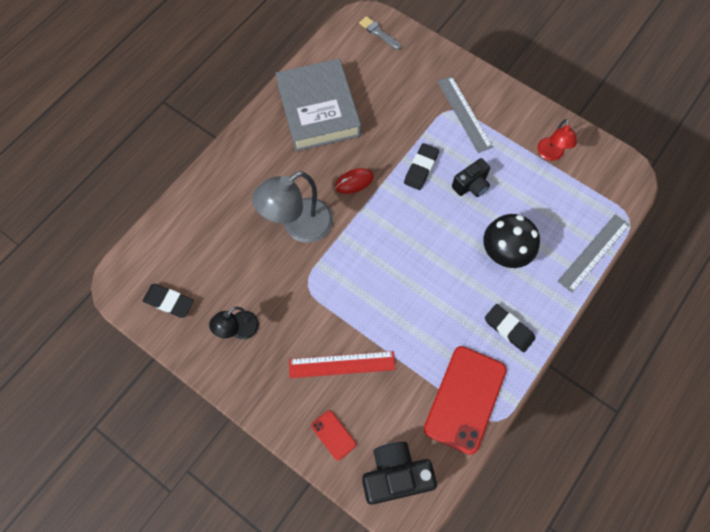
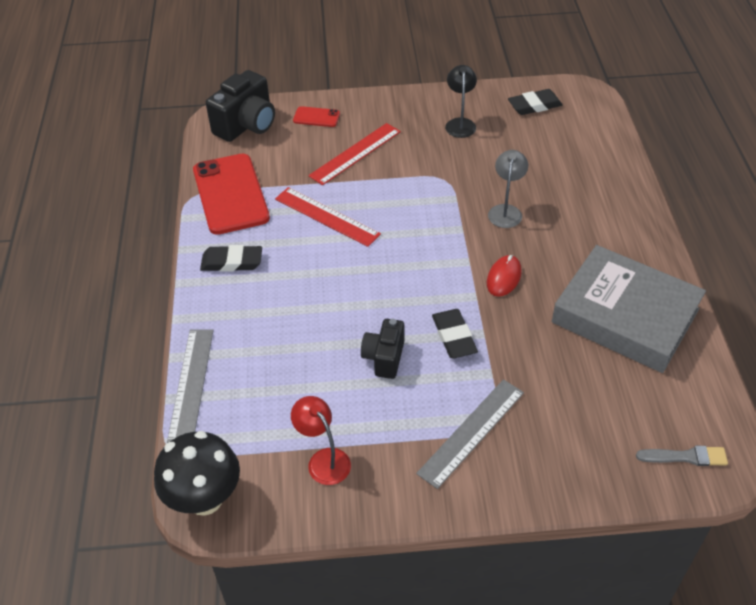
camera: 140 degrees right, 20 degrees down
(299, 226) = (506, 211): grey lamp -> grey lamp, size x0.56
(415, 318) = (326, 216): none -> red ruler
(464, 114) = (471, 432): grey ruler -> grey ruler turned 75 degrees counterclockwise
(504, 254) = (289, 318): black mushroom -> black mushroom (205, 499)

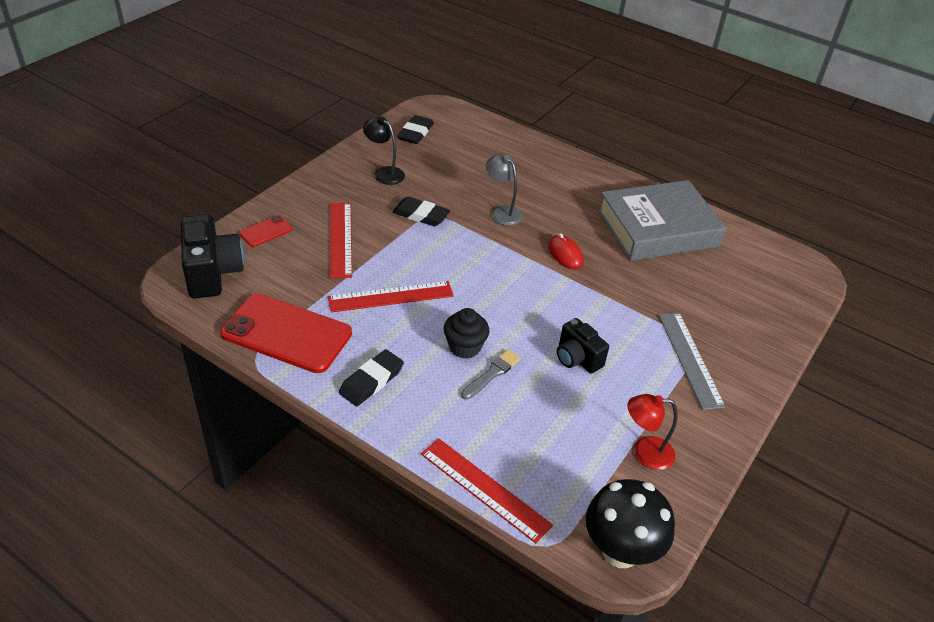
camera: 55 degrees left, 5 degrees down
(191, 384) = (485, 489): grey ruler -> red ruler
(320, 287) = (464, 347): none -> black cupcake
(454, 336) = (594, 312): black eraser -> black eraser (421, 215)
(686, 457) = (792, 282): grey brush -> grey brush (492, 373)

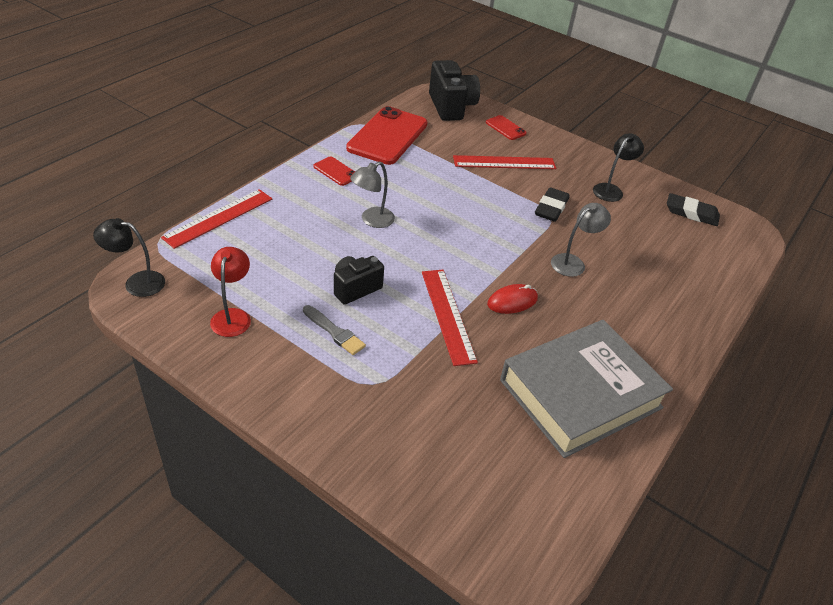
camera: 90 degrees right, 0 degrees up
(213, 273) = (451, 107): black camera -> black camera turned 90 degrees counterclockwise
(371, 381) = (336, 171): black eraser -> red phone
(391, 297) = (433, 185): red ruler -> red ruler (447, 315)
(464, 347) = (372, 220): black cupcake -> grey lamp
(492, 373) = (339, 233): grey brush -> grey brush (334, 332)
(620, 551) = (137, 282): black mushroom -> black lamp
(657, 228) = (580, 394): grey book -> grey book turned 75 degrees clockwise
(689, 359) = (351, 376): grey ruler -> none

